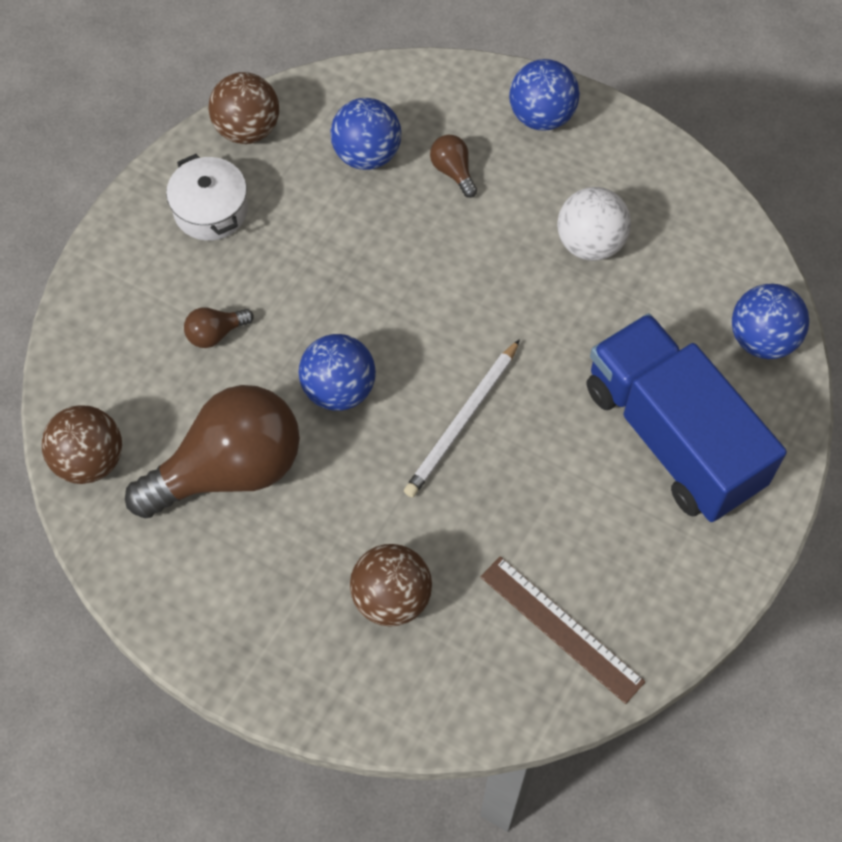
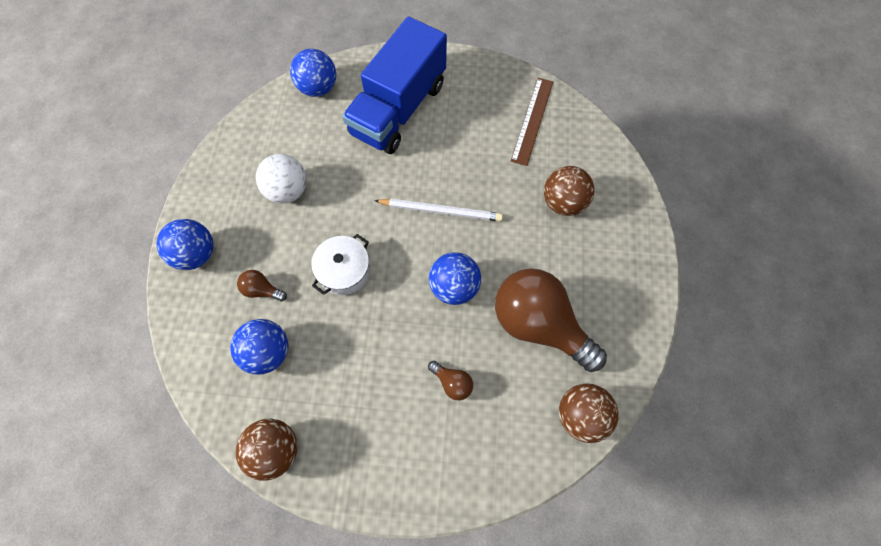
camera: 115 degrees left, 5 degrees up
(211, 210) = (357, 439): white pot -> white pot (344, 271)
(453, 171) = (262, 290): brown light bulb -> brown light bulb turned 75 degrees clockwise

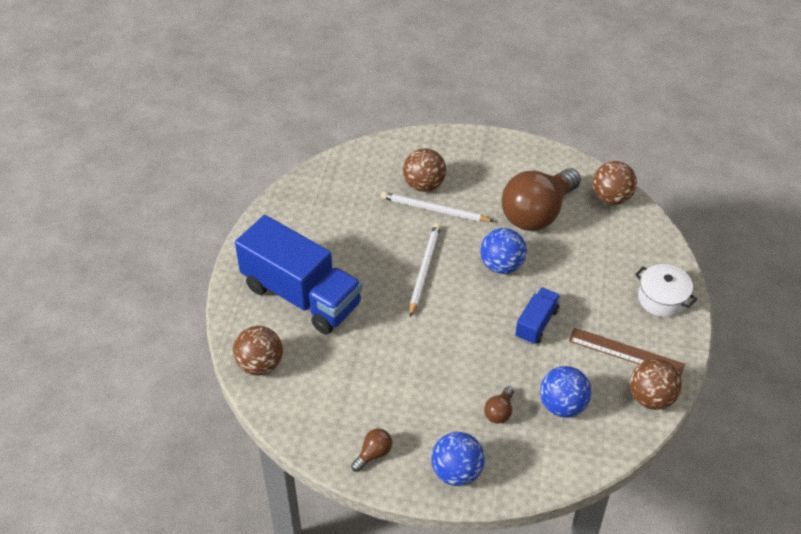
camera: 85 degrees left, 20 degrees down
(288, 190) = (388, 391): white ball -> none
(318, 88) = (260, 365): blue ball -> brown ball
(344, 271) = (482, 345): white pot -> white pot (662, 299)
(375, 325) = (536, 323): none -> blue truck
(452, 382) = (588, 273): brown light bulb -> brown light bulb (373, 454)
(527, 215) = (434, 209): none -> white pencil
(532, 120) = (333, 195): brown ruler -> brown ruler (626, 352)

